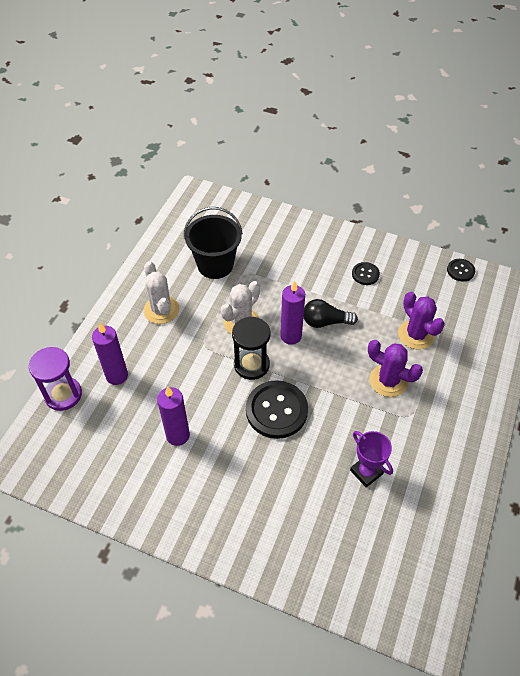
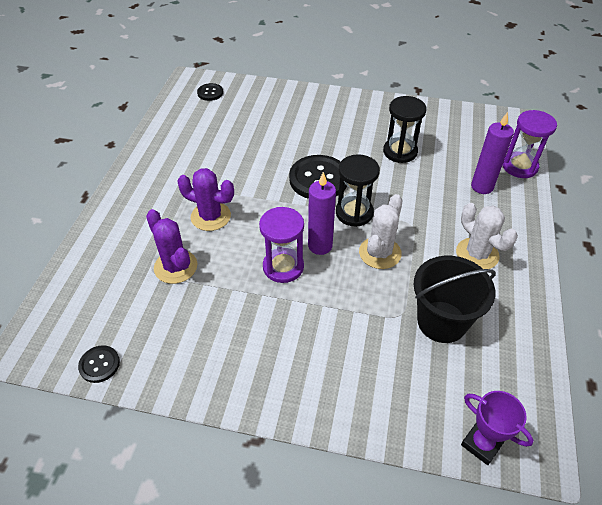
camera: 170 degrees right, 5 degrees down
(178, 435) = (400, 152): purple candle -> black hourglass
(325, 322) = (283, 267): black light bulb -> purple hourglass
(365, 274) = (236, 338): black button -> black button (210, 93)
(366, 472) = (233, 148): purple trophy -> purple trophy (481, 444)

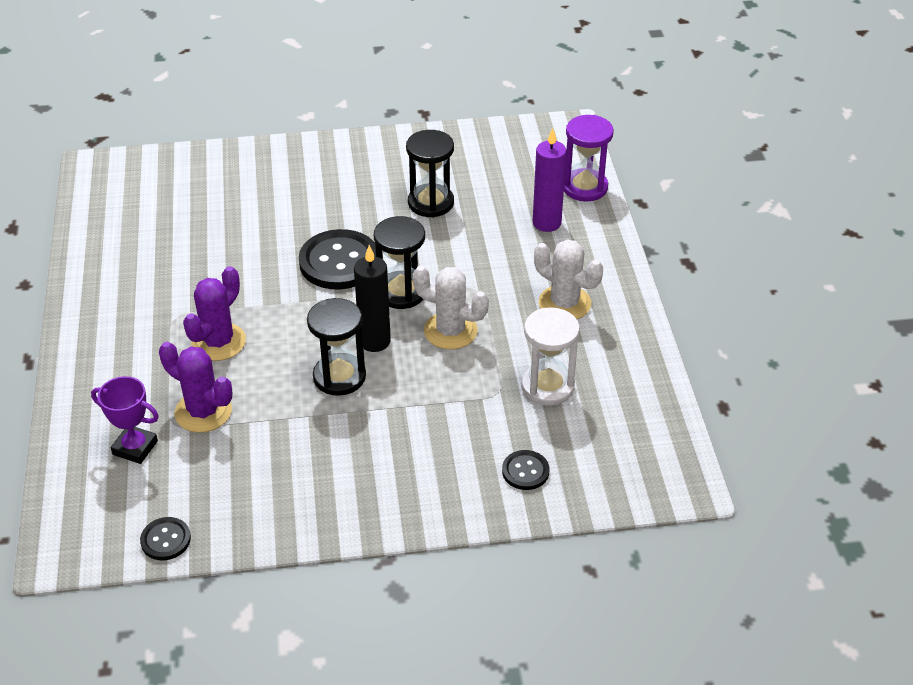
camera: 20 degrees left, 5 degrees down
(210, 93) = (135, 180): black button -> black button (525, 471)
(210, 216) = (218, 342): purple cactus -> purple cactus turned 60 degrees counterclockwise
(283, 267) = (339, 377): purple hourglass -> black hourglass
(320, 246) = (374, 341): purple candle -> black candle
(380, 253) = (450, 331): white cactus -> white cactus turned 75 degrees counterclockwise
(441, 321) = (547, 386): black bucket -> white hourglass
(481, 444) = (626, 491): purple trophy -> purple trophy (135, 448)

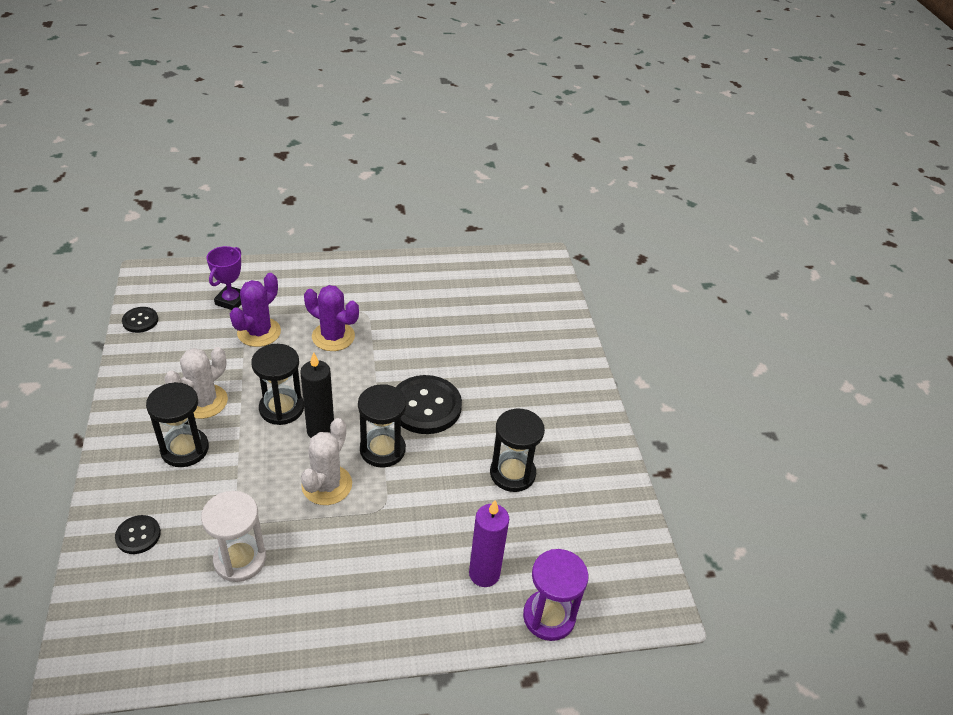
camera: 85 degrees right, 0 degrees up
(403, 453) = (185, 449): none -> black hourglass
(564, 303) = (355, 582): white cactus -> white cactus (204, 401)

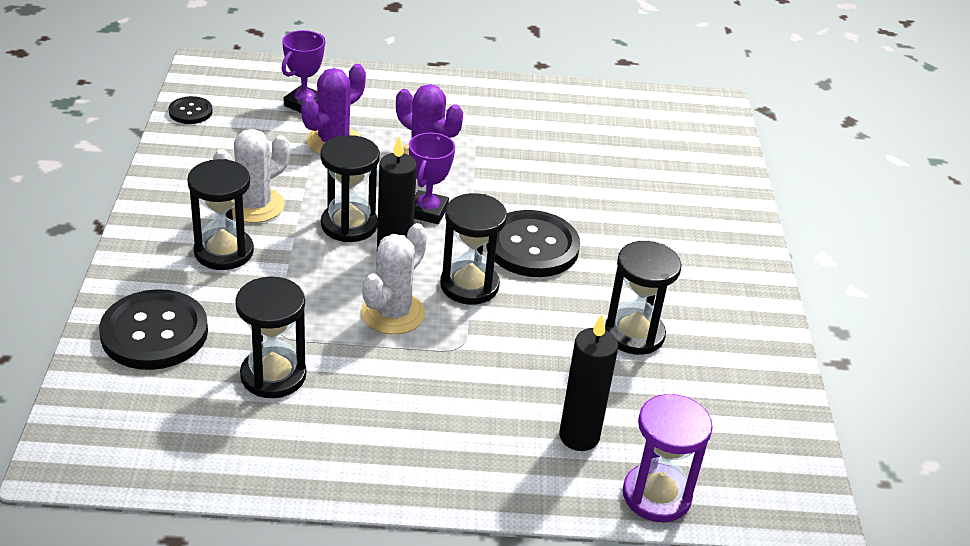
camera: 10 degrees right, 5 degrees down
(138, 535) = (154, 333): black button -> black button, size x1.97
(240, 559) = (273, 375): white hourglass -> black hourglass
(341, 386) = (428, 211): none -> purple trophy
(484, 574) = (579, 436): purple candle -> black candle

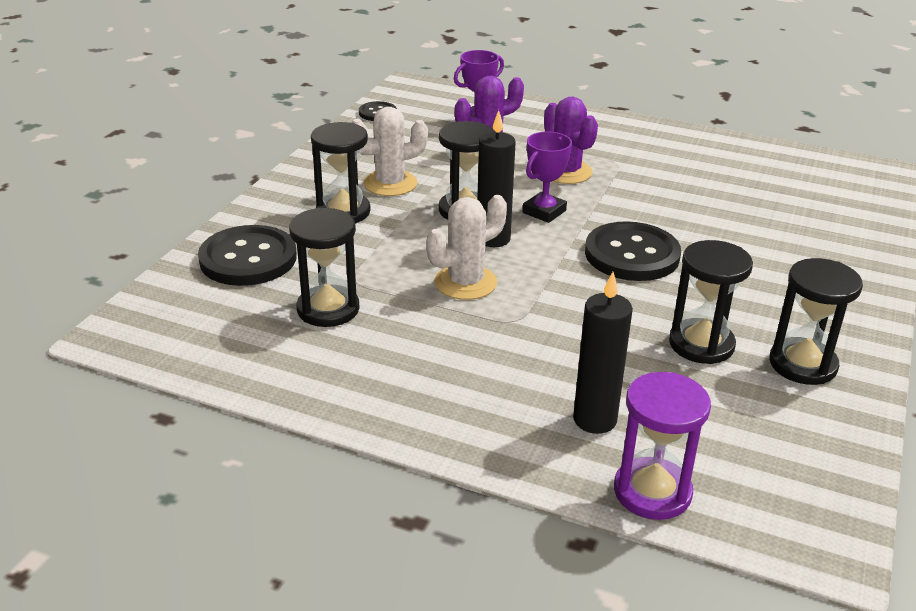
camera: 25 degrees right, 5 degrees down
(469, 285) = (551, 274): black hourglass -> black hourglass (802, 364)

